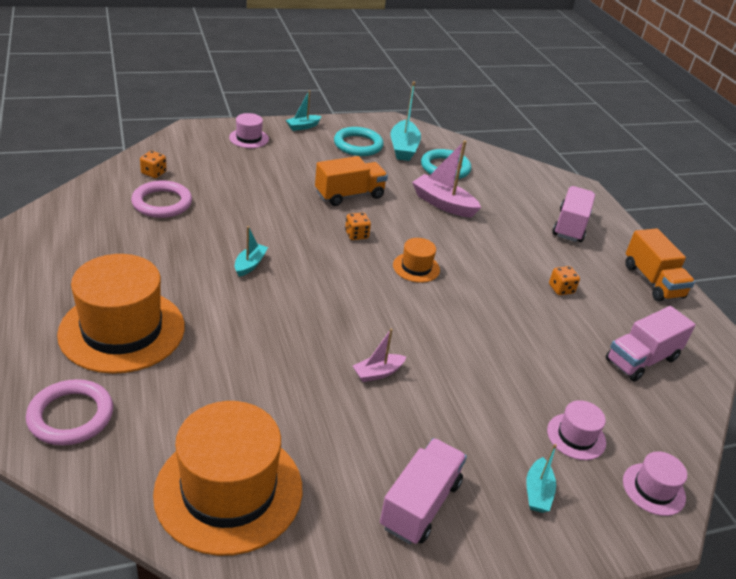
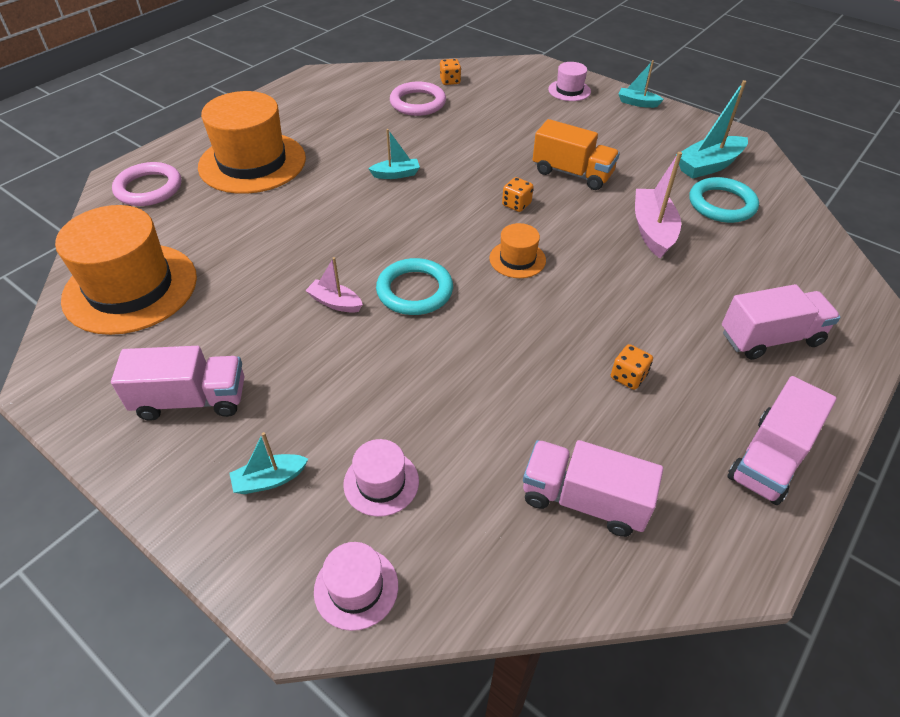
camera: 60 degrees right, 10 degrees up
(358, 145) = (663, 141): turquoise ring -> turquoise ring (414, 291)
(652, 281) = (769, 458): orange truck -> pink truck

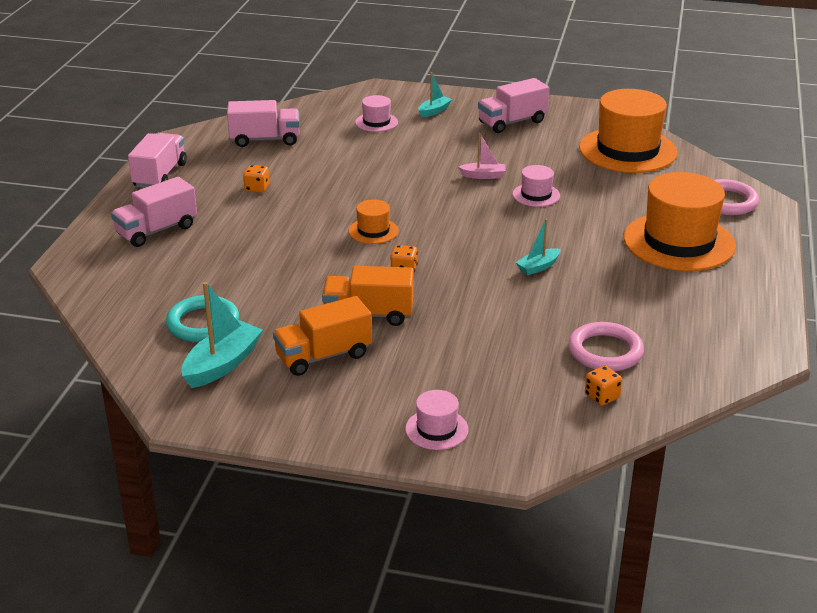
camera: 155 degrees right, 15 degrees down
(356, 588) = (359, 97): pink hat -> pink hat (536, 195)
(414, 291) = (435, 194): turquoise ring -> none
(625, 151) = (323, 356): none -> orange truck
(637, 103) = (335, 435): turquoise boat -> none
(652, 230) = (266, 281): pink boat -> none

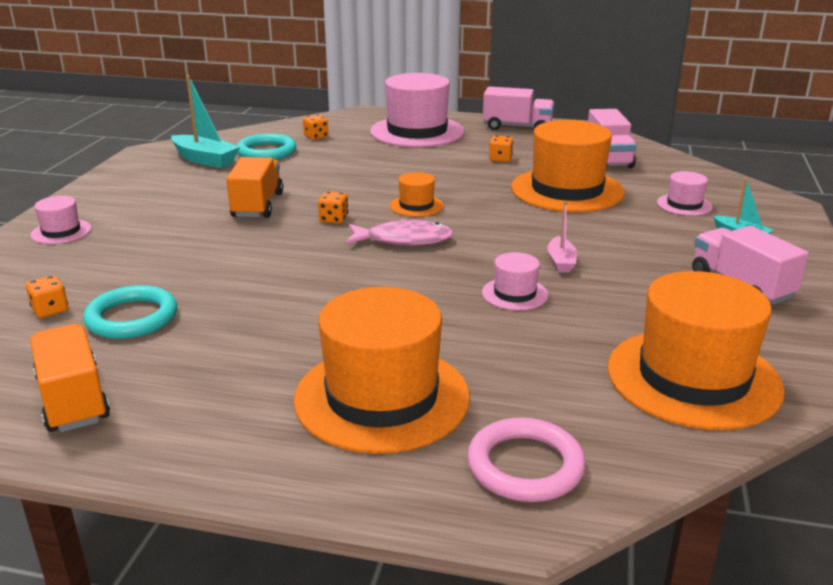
camera: 90 degrees right, 5 degrees down
(155, 293) = (316, 137): none -> orange dice
(156, 230) = (417, 132): pink truck -> pink hat
(323, 356) = (198, 190): orange truck -> orange truck (73, 399)
(341, 163) = (567, 190): none -> orange hat
(447, 236) = (404, 240): none -> pink fish
(538, 267) = (328, 287): turquoise boat -> none
(605, 351) = (132, 318): pink ring -> turquoise ring

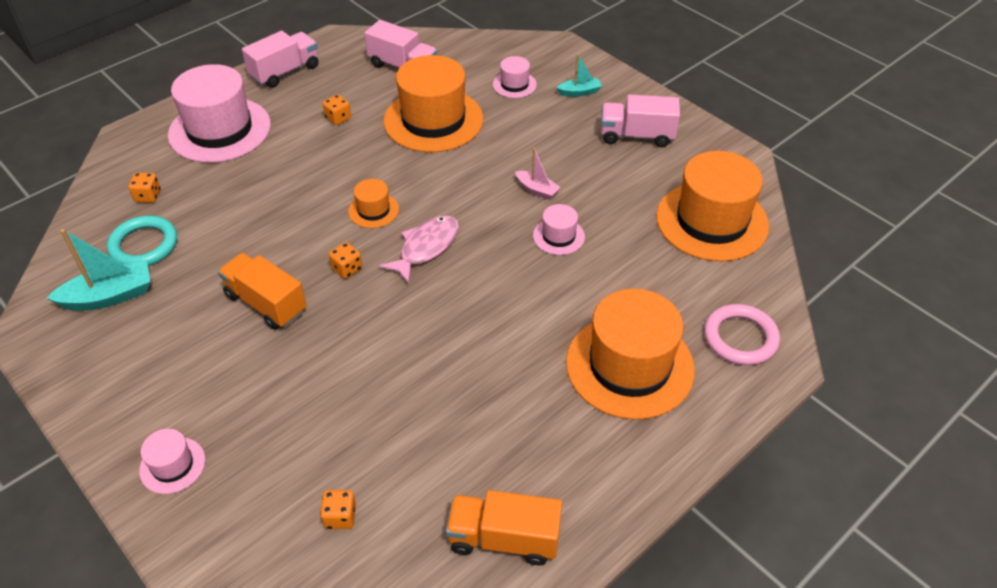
camera: 55 degrees left, 20 degrees up
(132, 318) = (405, 463): turquoise ring -> none

